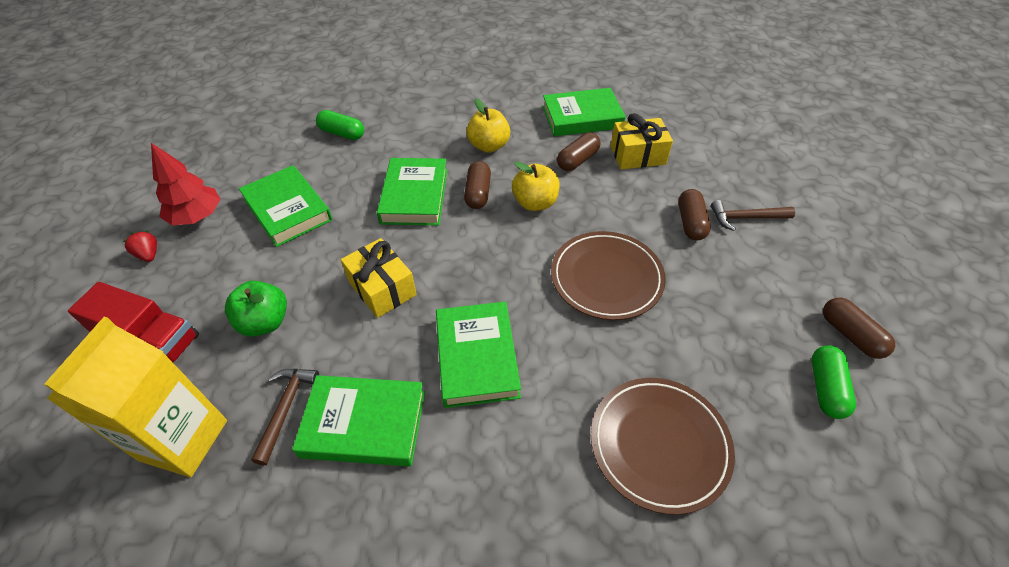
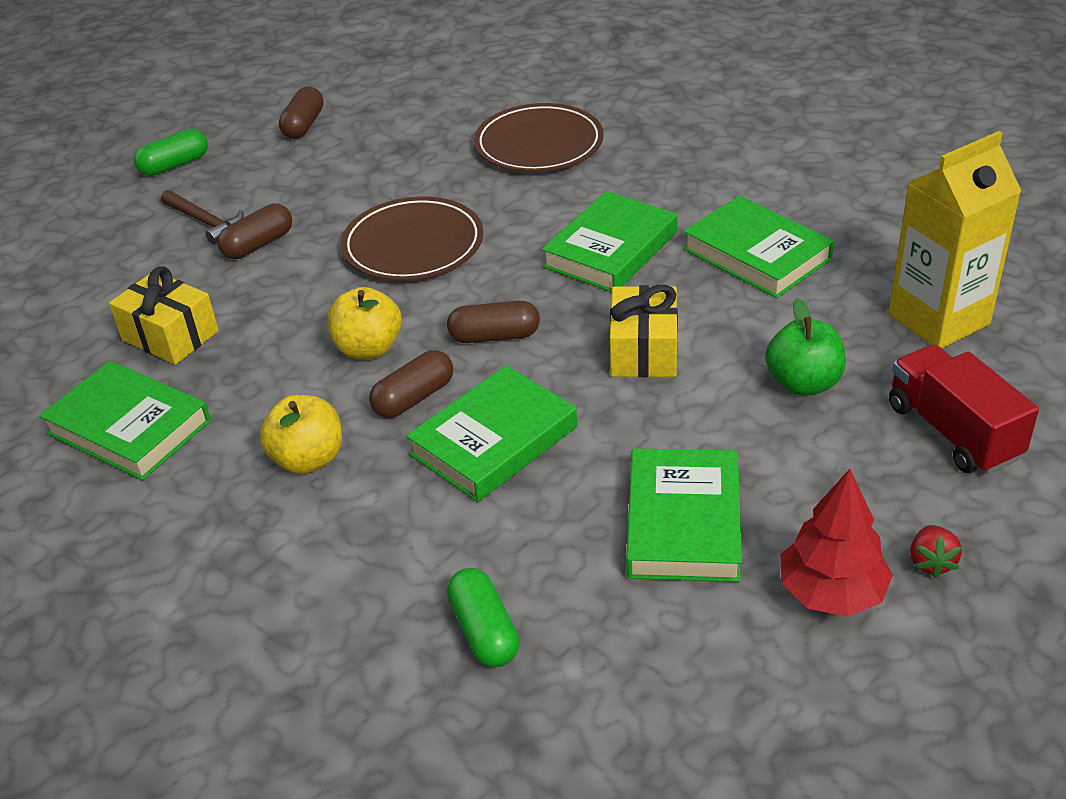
camera: 135 degrees left, 10 degrees down
(285, 409) = (824, 297): brown hammer -> none
(577, 160) = (241, 370): brown capsule -> brown capsule (494, 336)
(825, 388) = (379, 115): green capsule -> green capsule (174, 165)

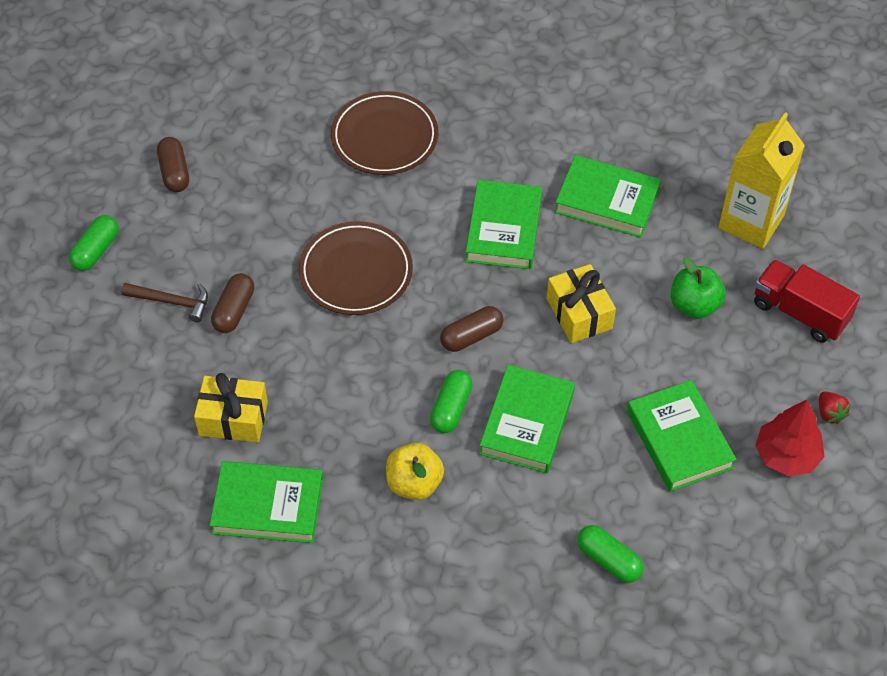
camera: 30 degrees left, 15 degrees up
(368, 348) = (390, 378): yellow apple -> none
(414, 398) = (451, 408): brown capsule -> green capsule

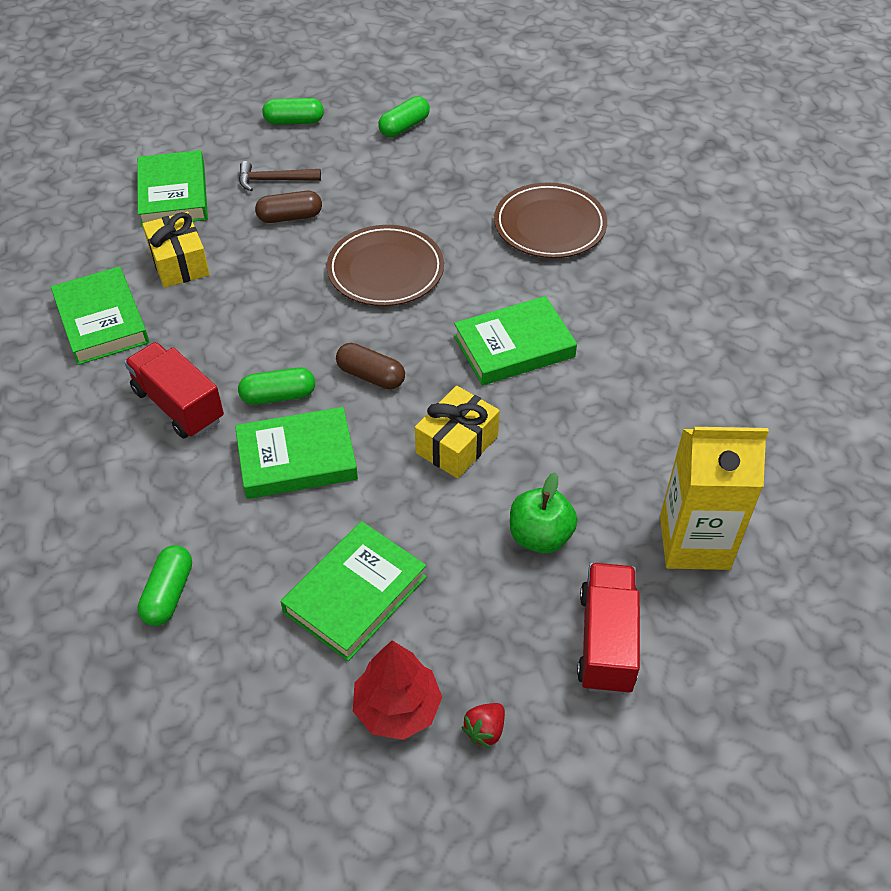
camera: 60 degrees right, 5 degrees down
(172, 302) = (274, 180): brown hammer -> brown hammer turned 105 degrees clockwise
(174, 172) = (404, 127): brown capsule -> green capsule
(414, 483) = (178, 405): yellow apple -> red truck
(607, 201) = (615, 408): green book -> green book (174, 194)

